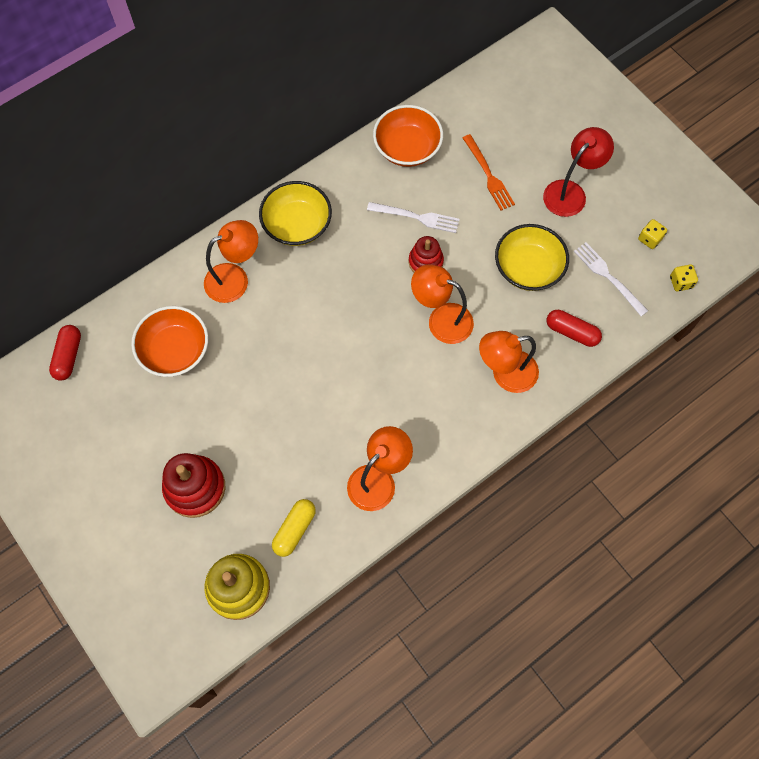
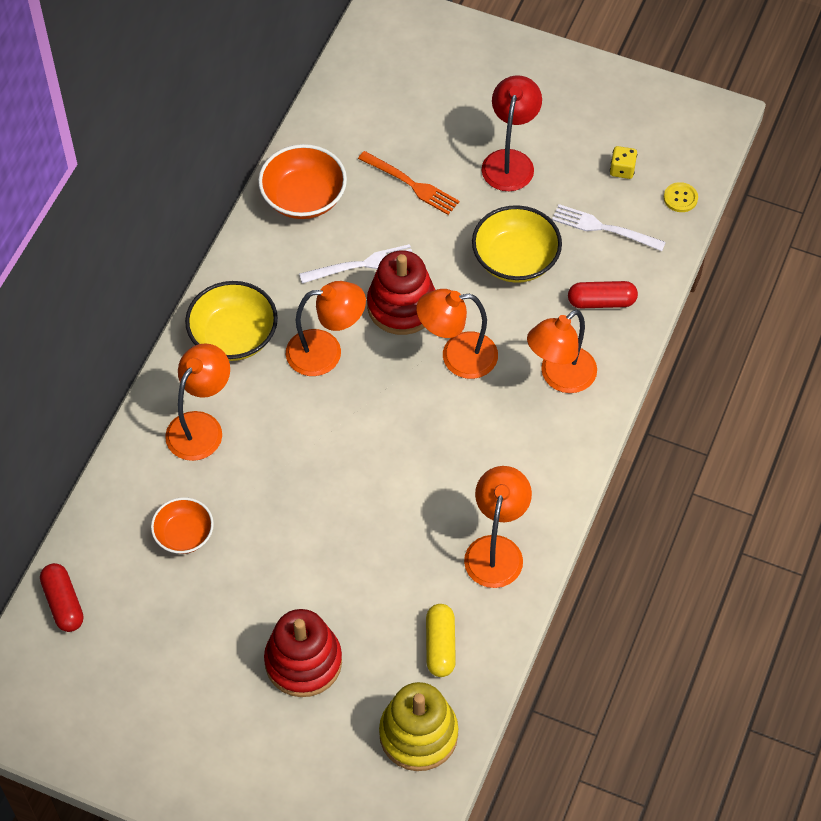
camera: 30 degrees left, 10 degrees down
(175, 350) = (184, 535): orange bowl -> orange bowl, size x0.64
(352, 268) = (326, 352): none -> orange lamp
(425, 262) = (402, 306): red stacking toy -> red stacking toy, size x1.60
(680, 282) = (680, 198): yellow dice -> yellow button

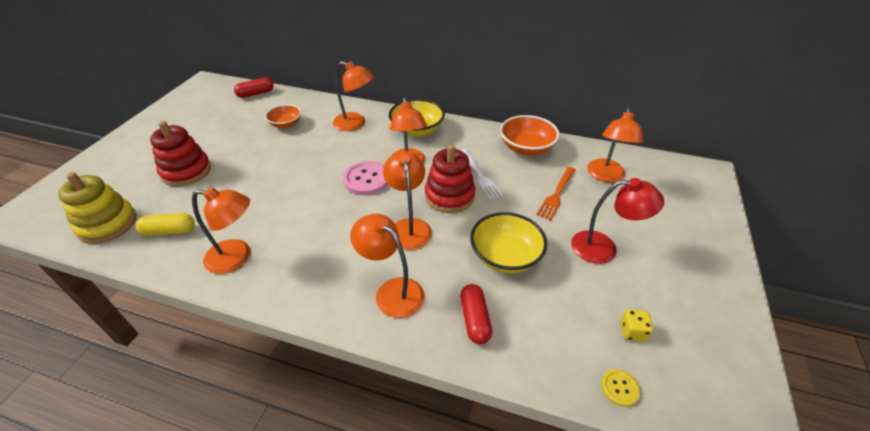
camera: 85 degrees right, 15 degrees down
(354, 406) = (366, 179): none -> pink button
(380, 121) = (605, 176): none -> orange lamp
(603, 228) = (557, 317): white fork -> none

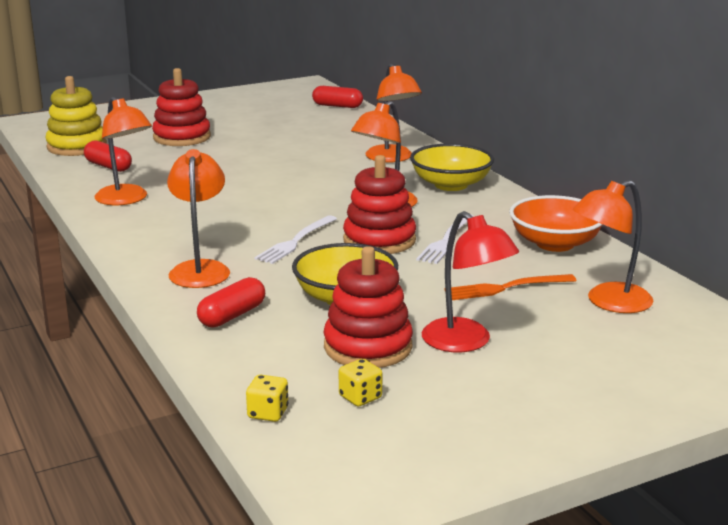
camera: 45 degrees right, 20 degrees down
(169, 231) = (108, 166): yellow capsule -> red capsule
(286, 124) = (323, 136): orange bowl -> none
(366, 179) = (321, 198): pink button -> none
(409, 227) = (295, 242): orange lamp -> white fork
(574, 287) = (368, 347): none -> red stacking toy
(619, 388) = (268, 413): yellow button -> yellow dice

